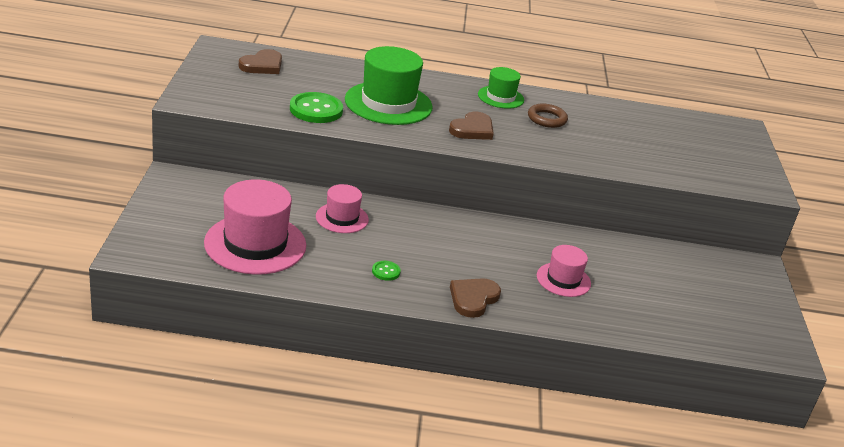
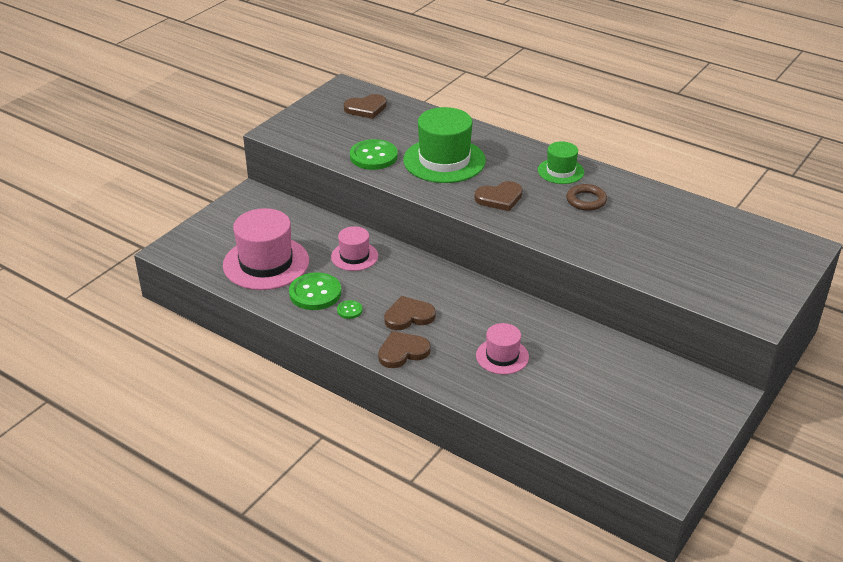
camera: 35 degrees right, 5 degrees up
(335, 263) = (315, 293): none -> green button
(447, 263) = (408, 316): none -> brown heart

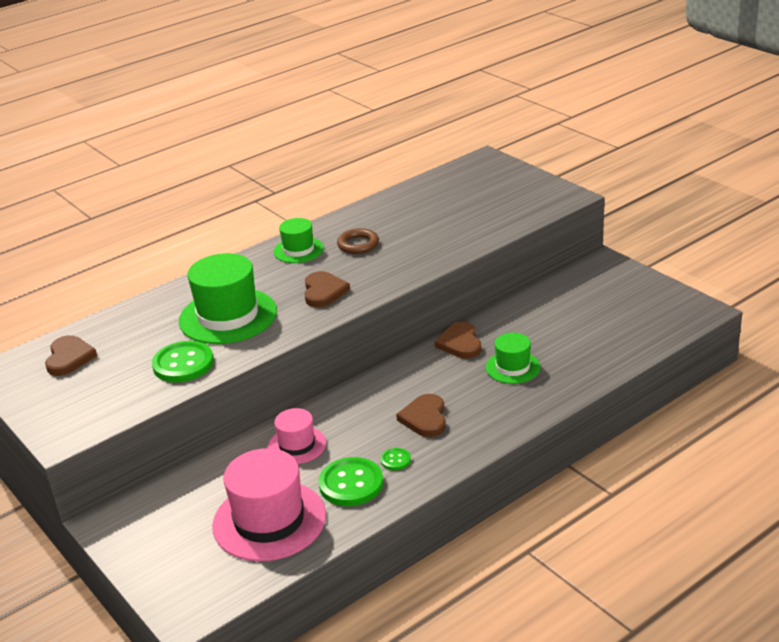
camera: 70 degrees left, 5 degrees down
(402, 352) = (482, 430): brown heart -> brown heart (460, 343)
(502, 356) = (513, 367): pink hat -> green hat

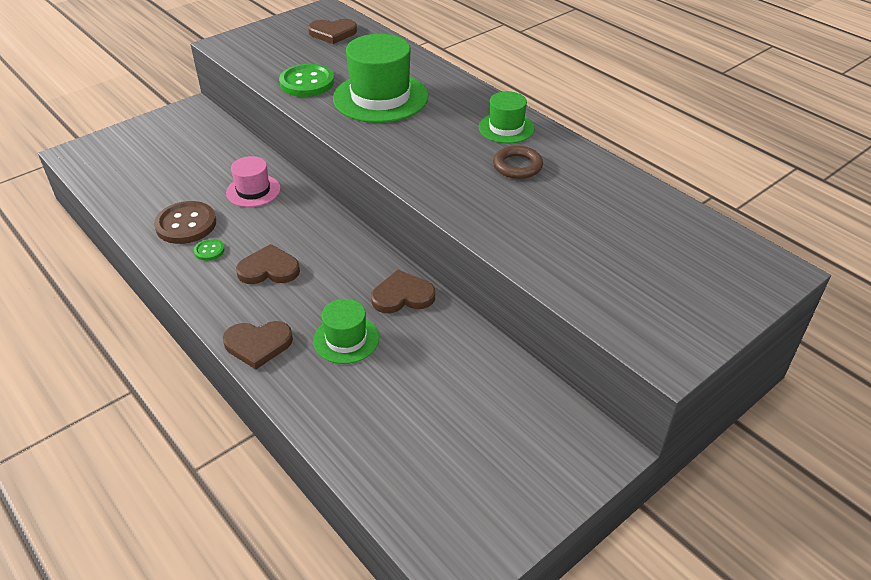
camera: 85 degrees right, 10 degrees up
(269, 520) = (158, 183): pink hat -> none
(324, 292) = (416, 148): brown heart -> brown heart (258, 344)
(351, 484) = (186, 224): green button -> brown button

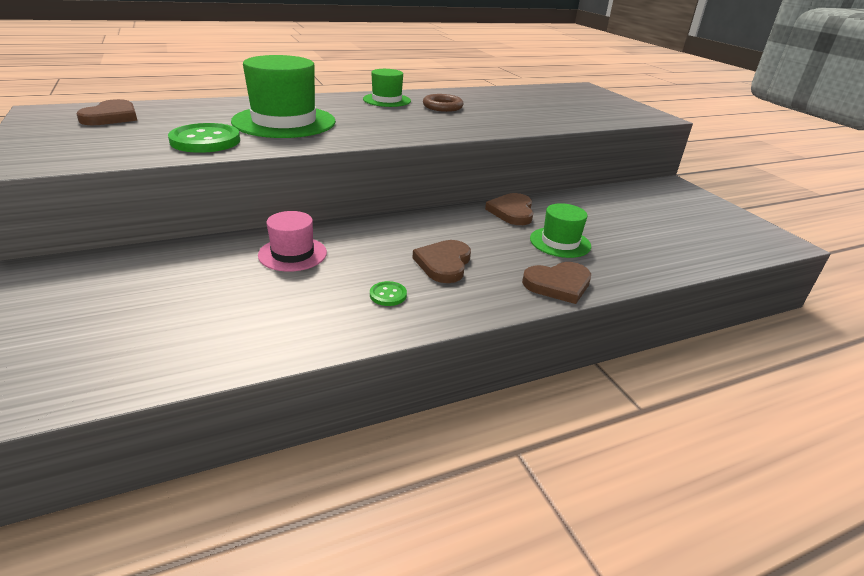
camera: 75 degrees left, 10 degrees down
(186, 224) = (321, 305): brown button -> none
(258, 344) = (558, 284): brown heart -> brown heart turned 60 degrees clockwise

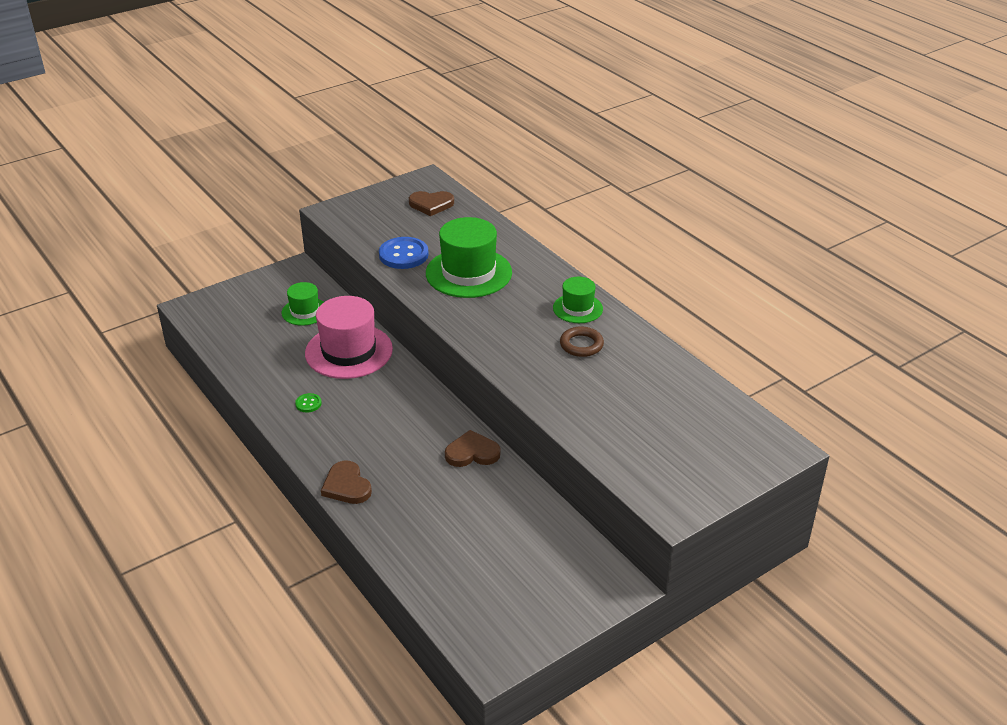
camera: 80 degrees right, 5 degrees up
(205, 141) = (403, 255): green button -> blue button
(292, 254) = (349, 351): pink hat -> pink hat, size x1.80
(444, 264) = (359, 423): brown heart -> none
(560, 242) = (420, 486): green hat -> green hat (305, 311)

